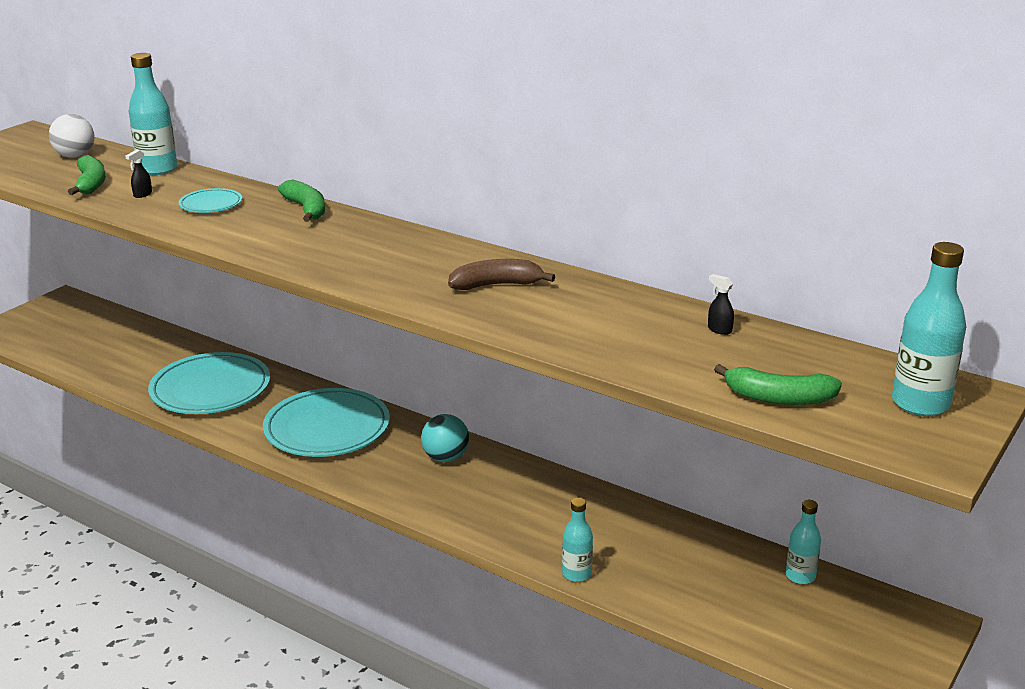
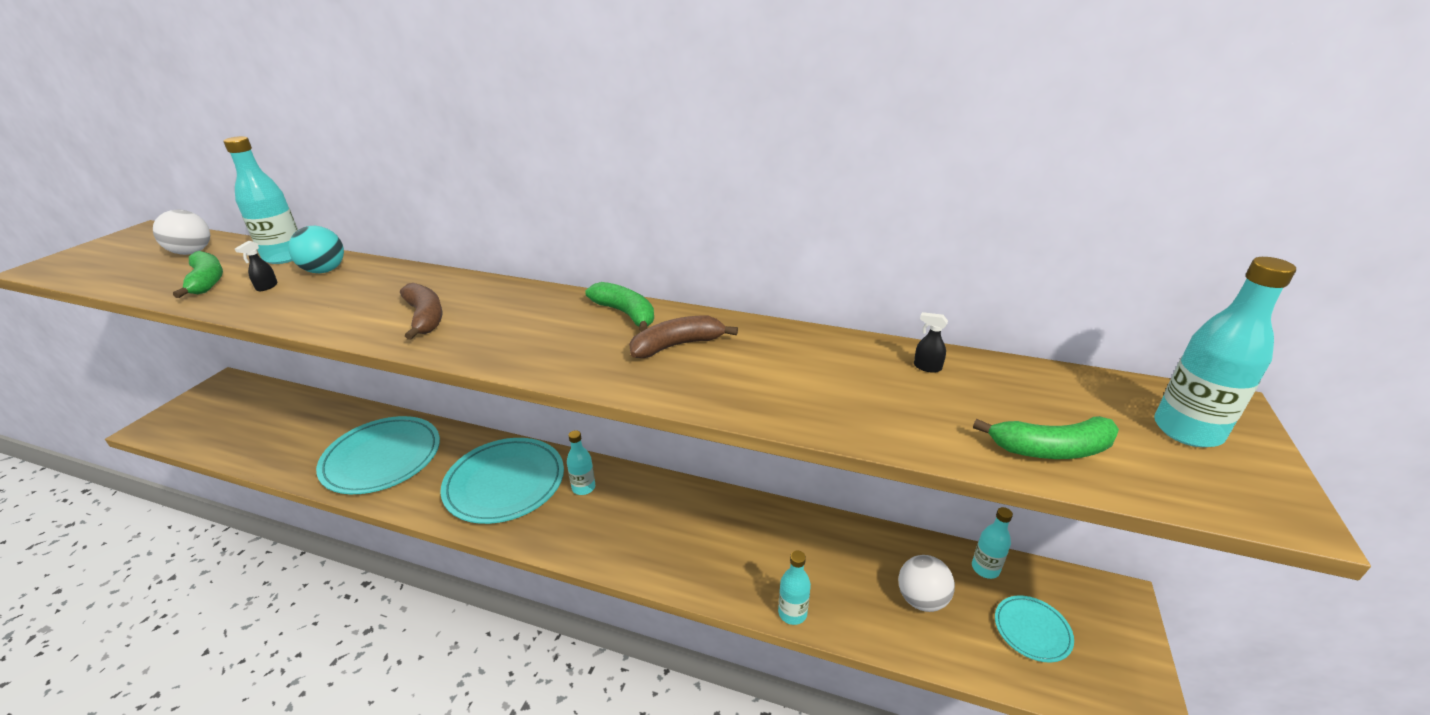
camera: 15 degrees left, 5 degrees up
(211, 204) = (345, 289): turquoise plate -> turquoise plate (1032, 630)
(278, 236) = (425, 317): none -> brown banana
(306, 209) = (450, 283): green banana -> green banana (626, 314)
(405, 444) = (583, 488): none -> turquoise bottle
(445, 458) = (625, 496): turquoise ball -> turquoise ball (324, 271)
(715, 587) = (921, 599): none -> white ball

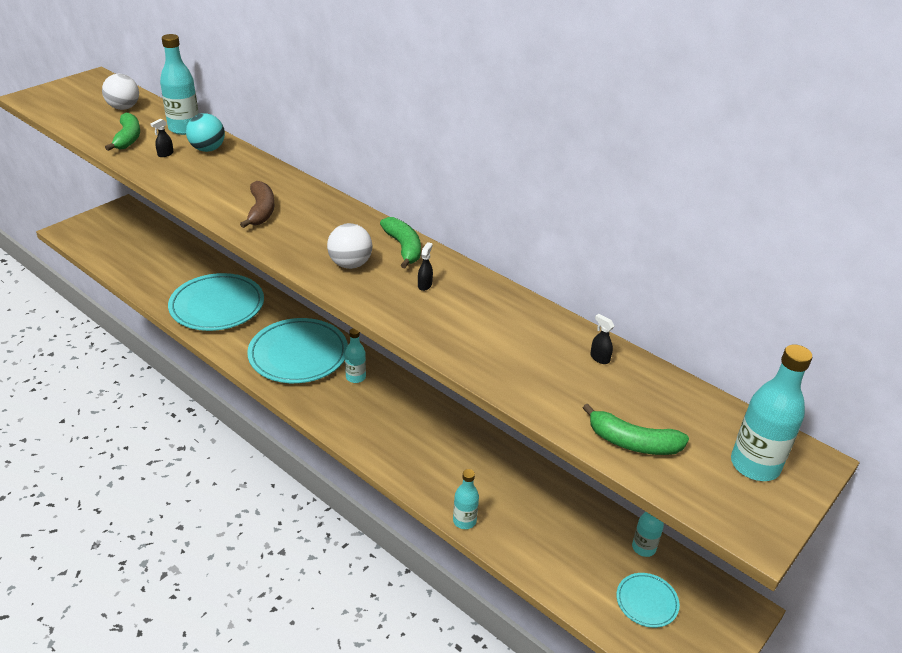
camera: 20 degrees right, 5 degrees up
(677, 345) = (425, 285): brown banana -> black spray bottle
(921, 599) = (572, 549): white ball -> white ball (350, 264)

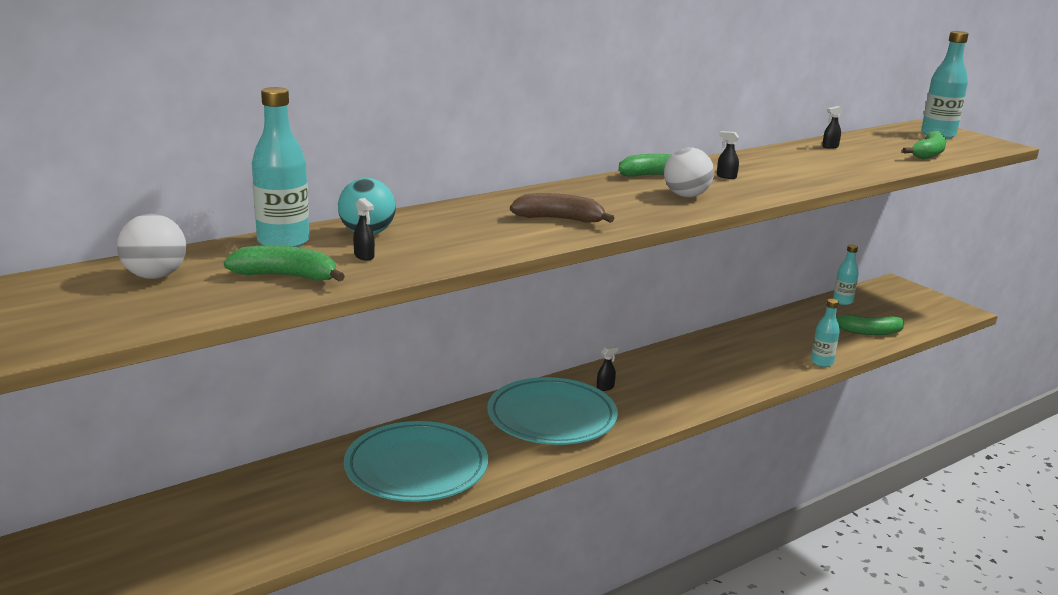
camera: 75 degrees left, 15 degrees down
(355, 377) = (605, 387): turquoise bottle -> black spray bottle
(565, 567) = (868, 332): none -> green banana
(647, 602) = (896, 311): turquoise plate -> none

